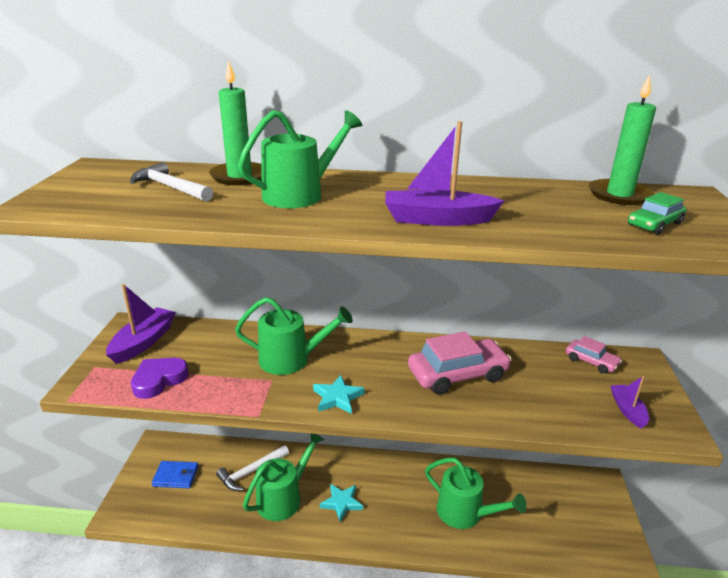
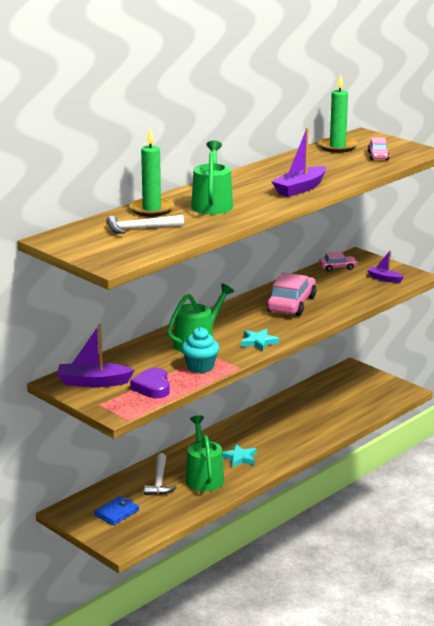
camera: 50 degrees left, 5 degrees down
(143, 342) = (93, 382): purple boat -> purple boat turned 60 degrees counterclockwise
(234, 388) = (200, 367): none -> turquoise cupcake
(465, 513) = (309, 421): green watering can -> none
(654, 224) = (378, 156): green car -> pink car

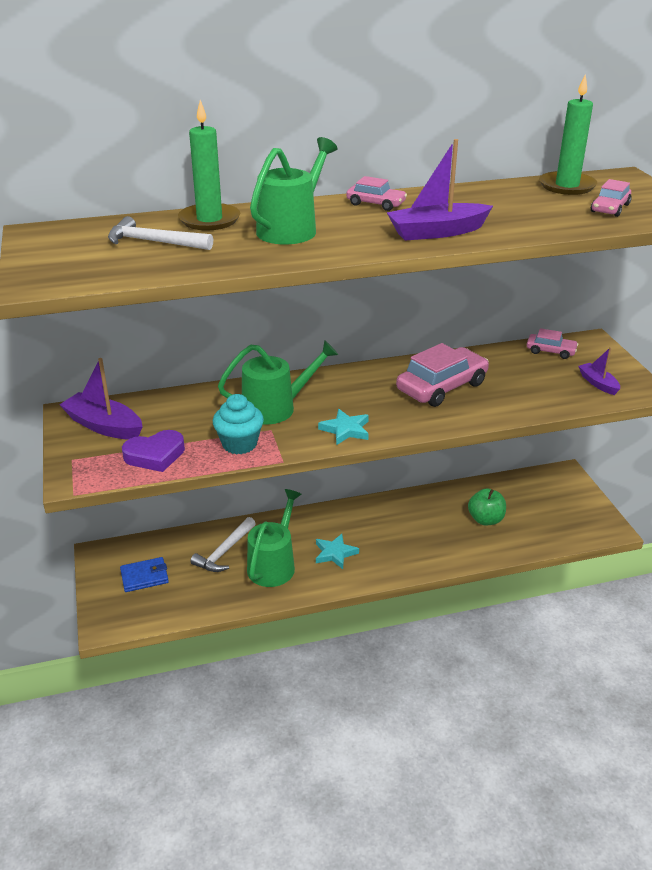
camera: 30 degrees right, 10 degrees up
(152, 387) = (155, 455): purple heart -> purple heart turned 135 degrees counterclockwise
(239, 179) = (376, 204): none -> pink car
(323, 409) = (485, 519): none -> green apple

